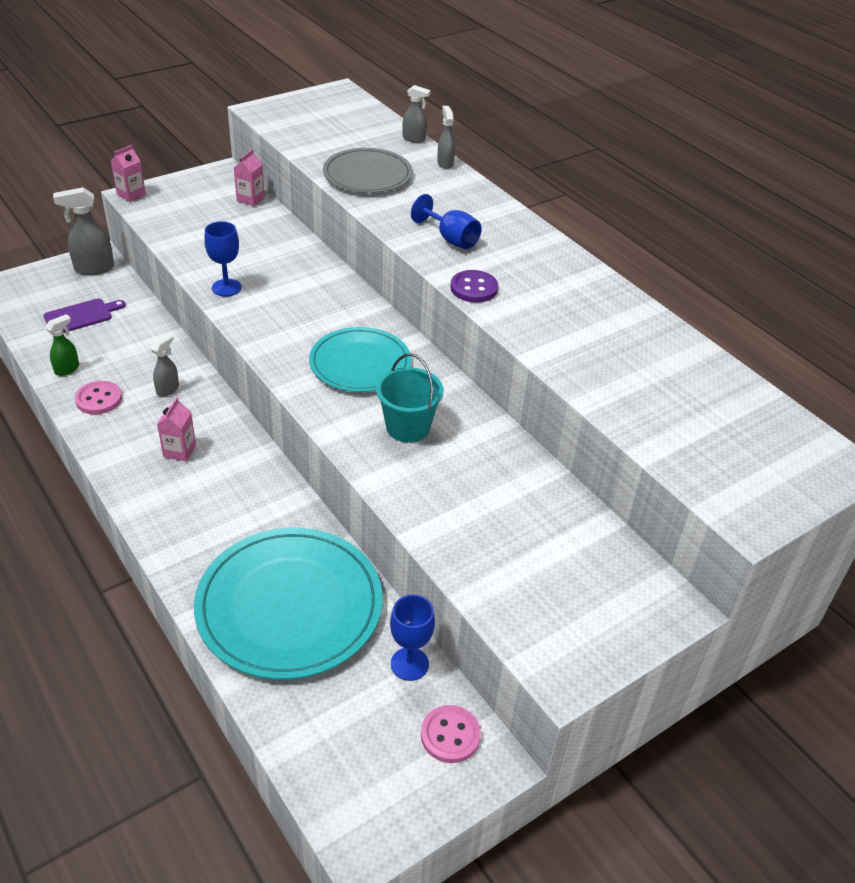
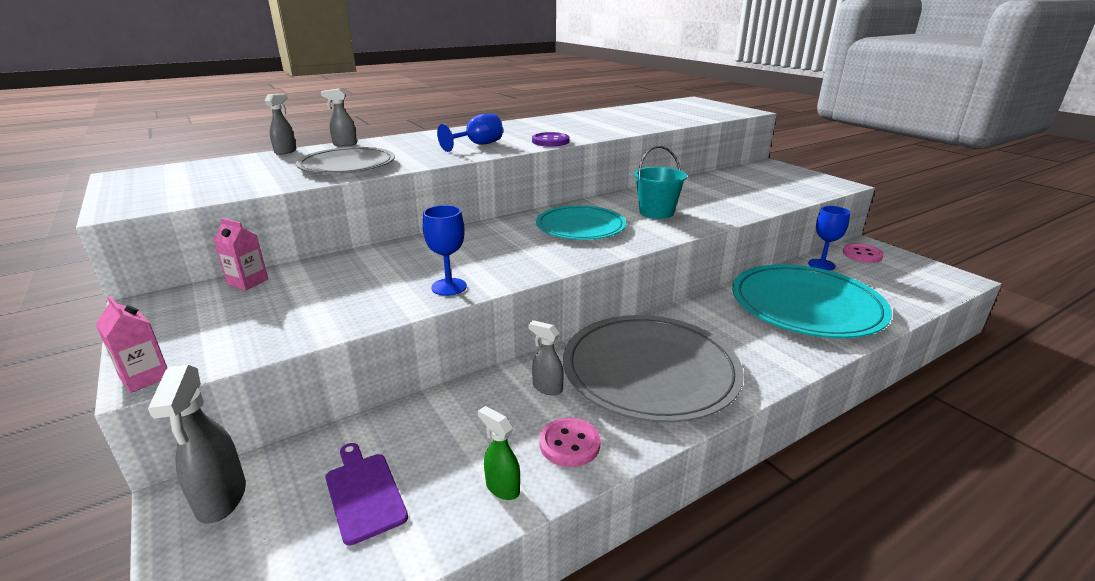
camera: 85 degrees left, 15 degrees down
(179, 451) = (650, 371): pink carton -> grey plate

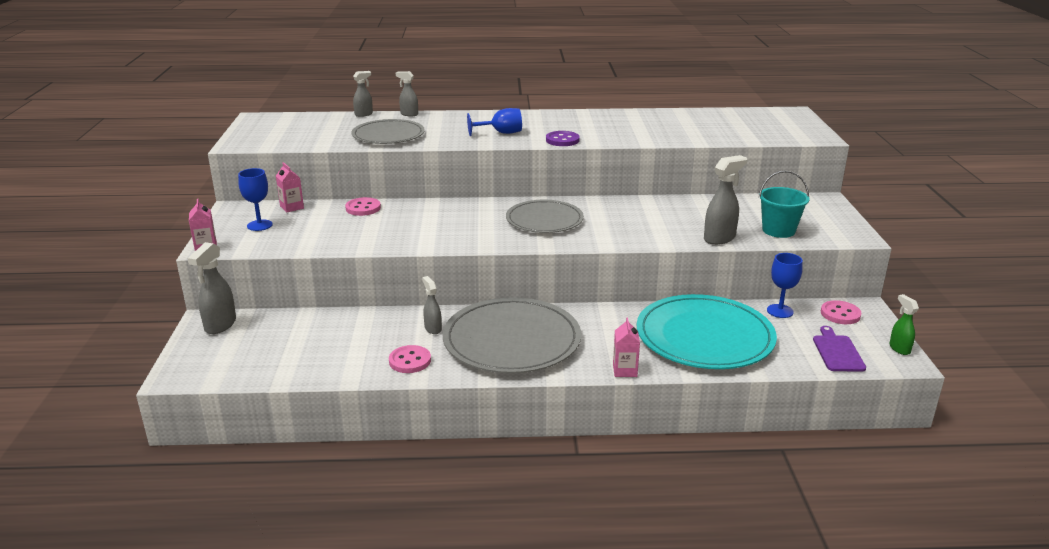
camera: 30 degrees right, 0 degrees up
(355, 260) = (363, 208): none -> pink button
(364, 493) = (283, 345): purple cutting board -> purple cutting board (837, 352)
(449, 287) = (399, 241): blue goblet -> blue goblet (259, 225)
(502, 487) = (351, 367): green spray bottle -> green spray bottle (899, 348)
(580, 226) = (544, 220): turquoise plate -> grey plate
(656, 212) = (624, 222): turquoise bucket -> turquoise bucket (778, 230)
(754, 207) = (719, 238): none -> grey spray bottle
(797, 364) = (624, 370): none -> pink carton

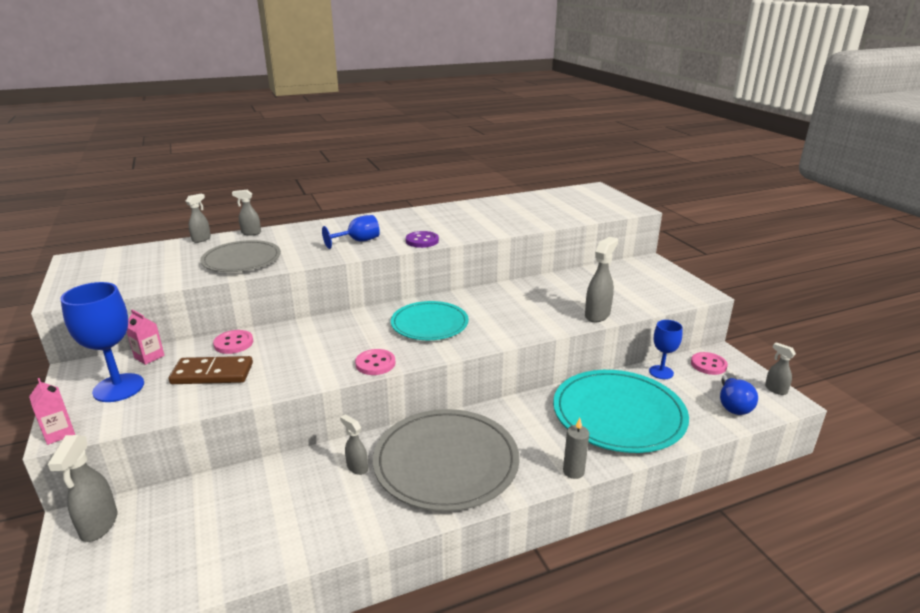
camera: 20 degrees left, 0 degrees up
(259, 225) = (118, 388): blue goblet -> blue goblet, size x1.63
(335, 227) = (212, 374): none -> brown domino
(410, 361) = (352, 517): pink button -> pink button (375, 363)
(544, 220) = (429, 324): grey plate -> turquoise plate
(624, 370) = (573, 471): pink carton -> grey candle
(778, 230) = (638, 298): turquoise bucket -> none
(837, 352) = (733, 404): purple cutting board -> blue light bulb
(899, 348) = (775, 389): green spray bottle -> grey spray bottle

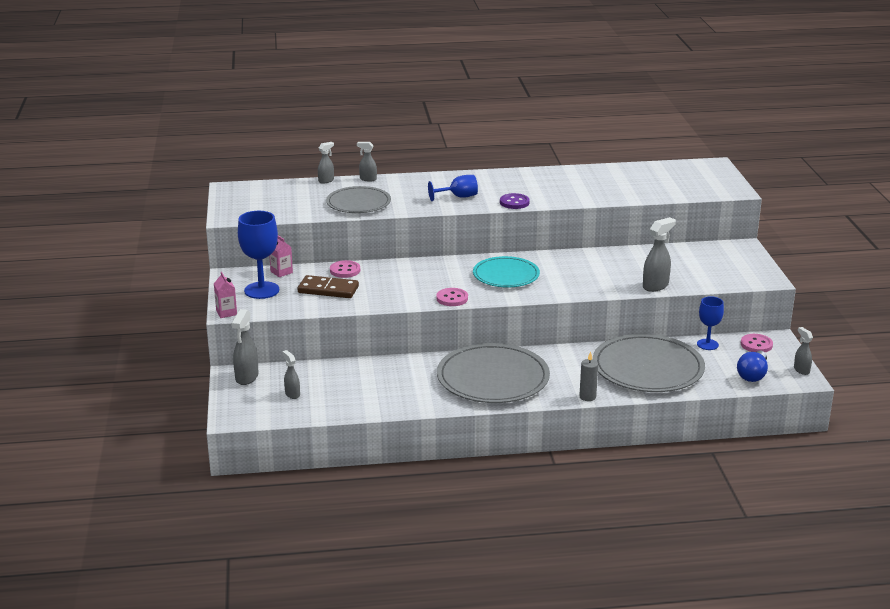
camera: 15 degrees right, 0 degrees up
(357, 467) = (425, 372): grey spray bottle -> grey spray bottle (292, 394)
(618, 414) = (648, 368): turquoise plate -> grey plate

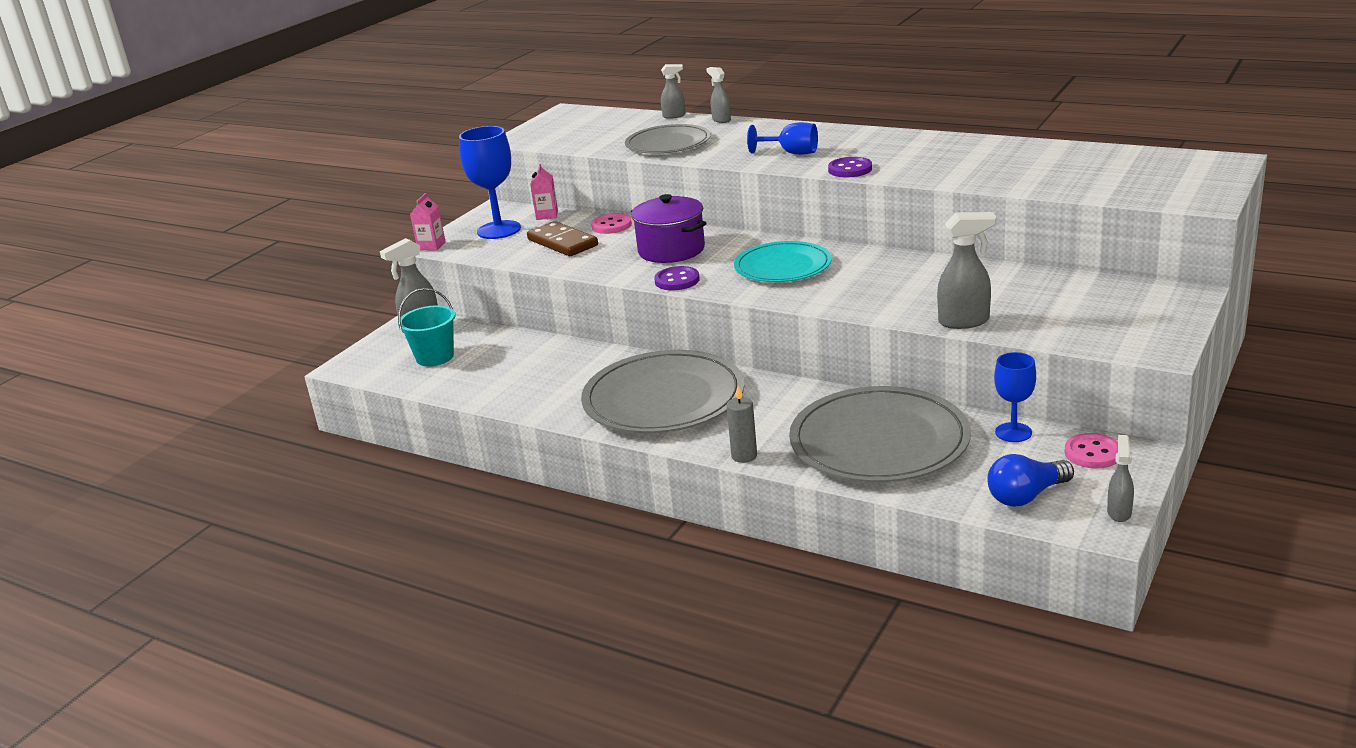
camera: 40 degrees right, 0 degrees up
(292, 394) = (435, 357): grey spray bottle -> turquoise bucket
(416, 279) = (671, 250): none -> purple pot
(452, 298) = (677, 280): pink button -> purple button

